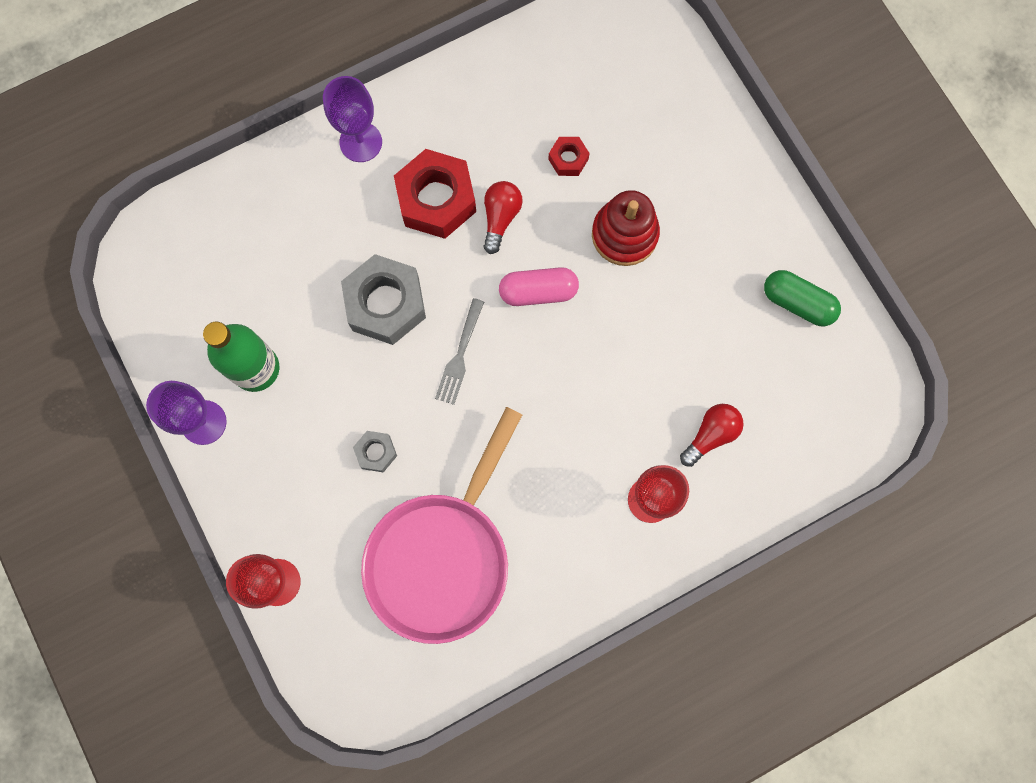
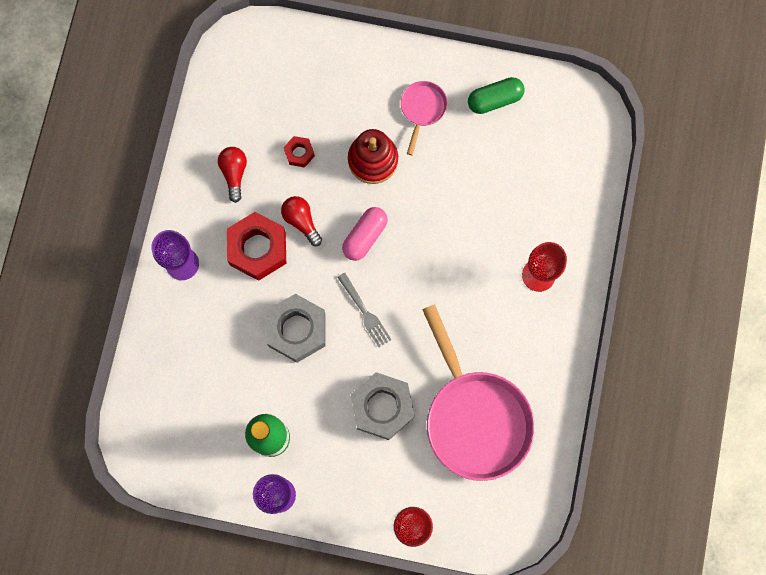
camera: 50 degrees left, 0 degrees up
(376, 452) = (382, 407): grey nut -> grey nut, size x2.06
(710, 435) = (529, 211): red light bulb -> red light bulb (234, 174)
(721, 239) = (422, 109): none -> pink pan

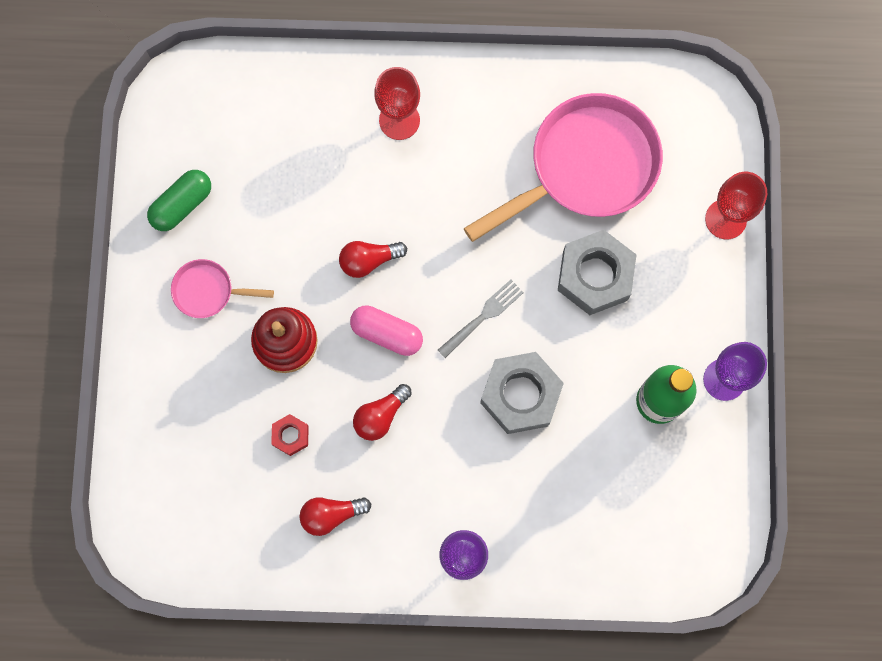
camera: 100 degrees left, 0 degrees up
(258, 249) = (426, 464): red nut -> none
(426, 232) = (369, 260): none -> red light bulb
(494, 100) = (182, 204): green capsule -> green capsule turned 75 degrees clockwise

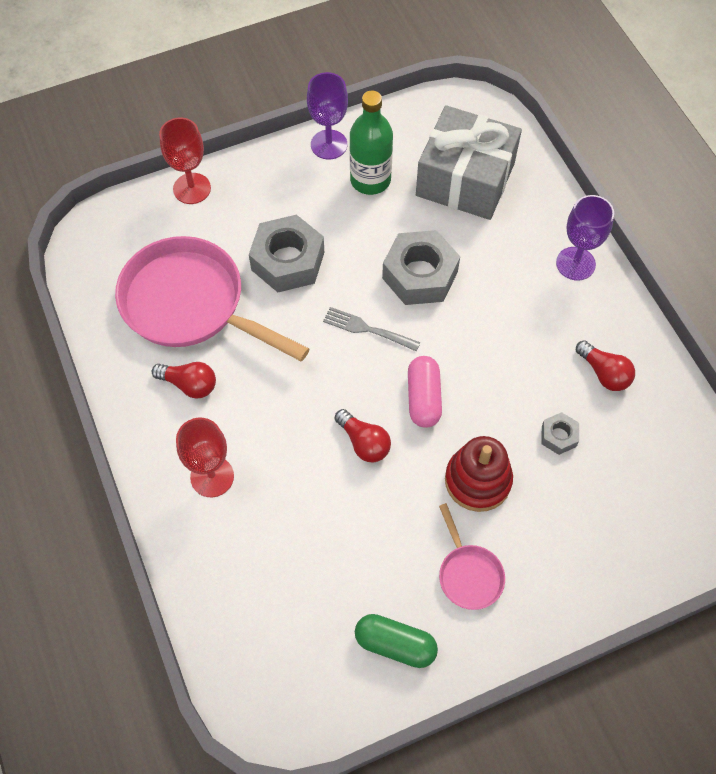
camera: 115 degrees left, 15 degrees down
(290, 436) = (559, 436): red nut -> grey nut
(380, 416) = (498, 372): red light bulb -> red light bulb (189, 384)
(616, 499) = (465, 179): none -> grey gift

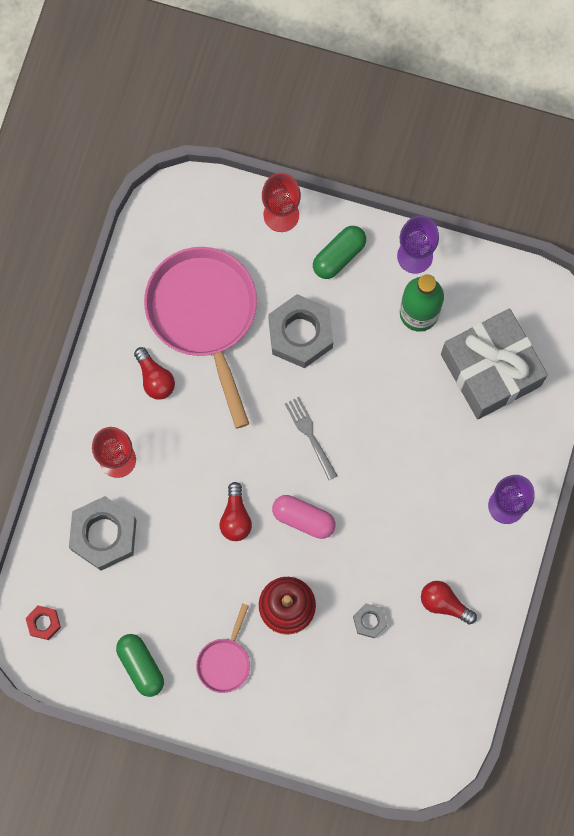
camera: 40 degrees right, 15 degrees up
(265, 683) = (44, 623): none -> red nut
(267, 185) = (339, 256): none -> green capsule
(420, 275) = (385, 422): grey nut -> grey nut (104, 535)
(423, 398) = (303, 519): pink capsule -> pink capsule turned 75 degrees clockwise
(604, 373) = (444, 603): red light bulb -> red light bulb turned 120 degrees clockwise

